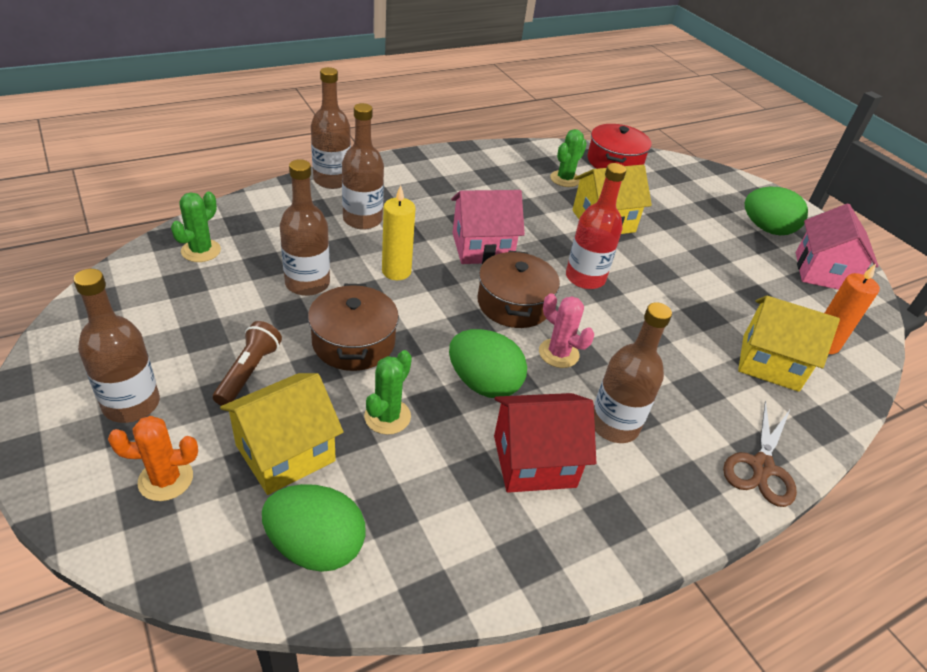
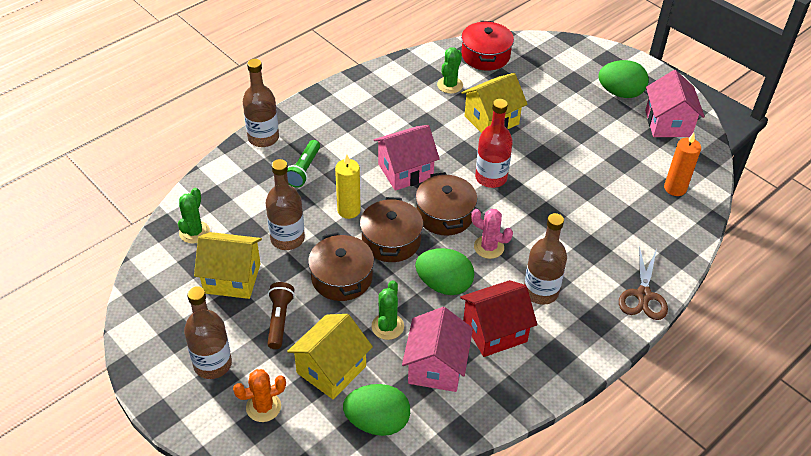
camera: 10 degrees left, 5 degrees up
(362, 219) = (304, 170): brown bottle -> green flashlight
(433, 488) = (436, 366): none -> pink house
(435, 316) = (391, 240): none -> brown pot
(770, 363) = (638, 214): yellow house -> yellow house (232, 278)

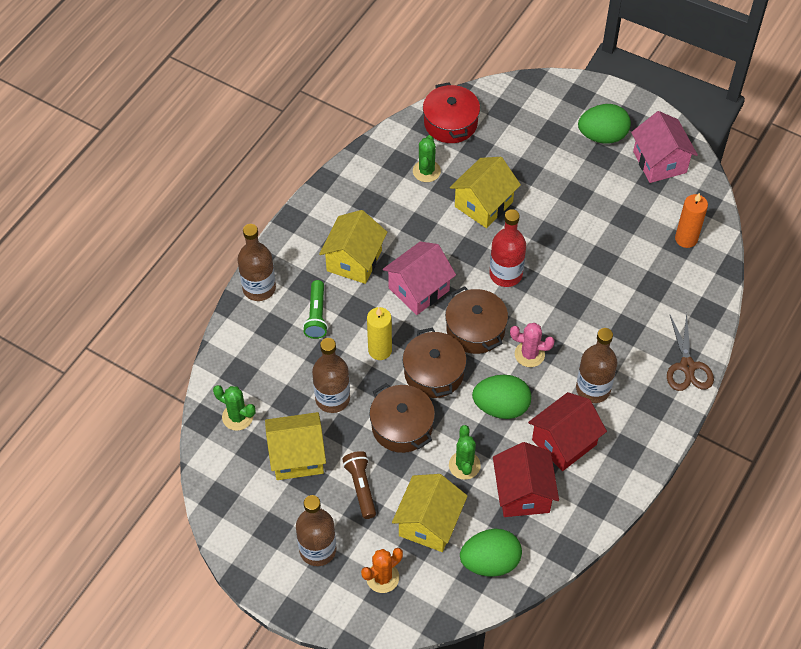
camera: 15 degrees left, 10 degrees up
(194, 232) = (237, 417): green cactus -> green cactus turned 60 degrees counterclockwise
(356, 136) = (354, 260): none -> yellow house
(436, 366) = (523, 493): pink house -> red house

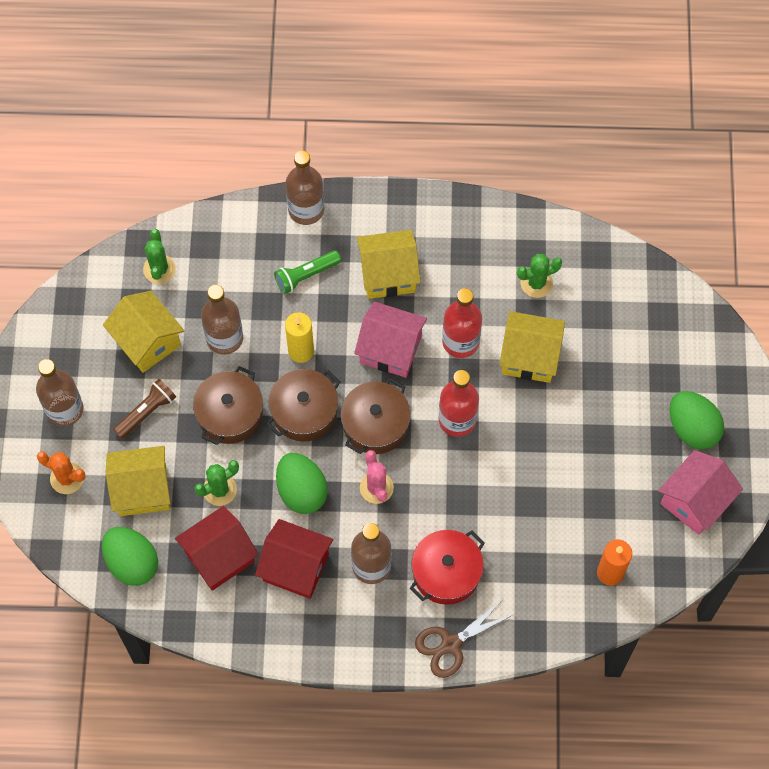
camera: 60 degrees right, 10 degrees up
(442, 241) = (460, 341): none -> red bottle
(450, 123) = (612, 274): red pot -> red pot (446, 572)

